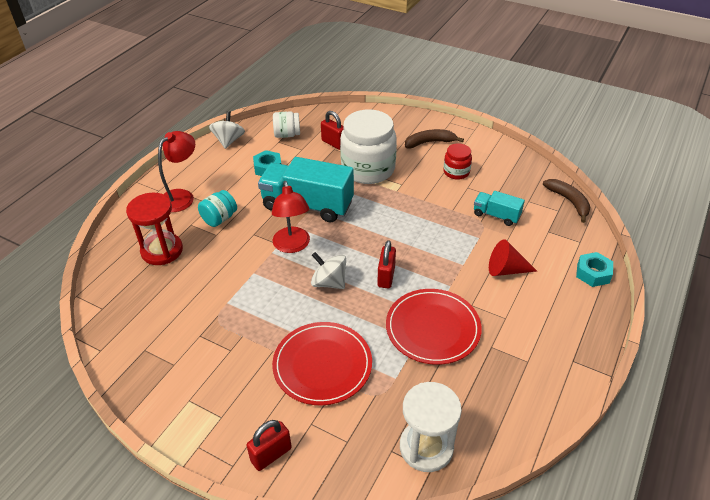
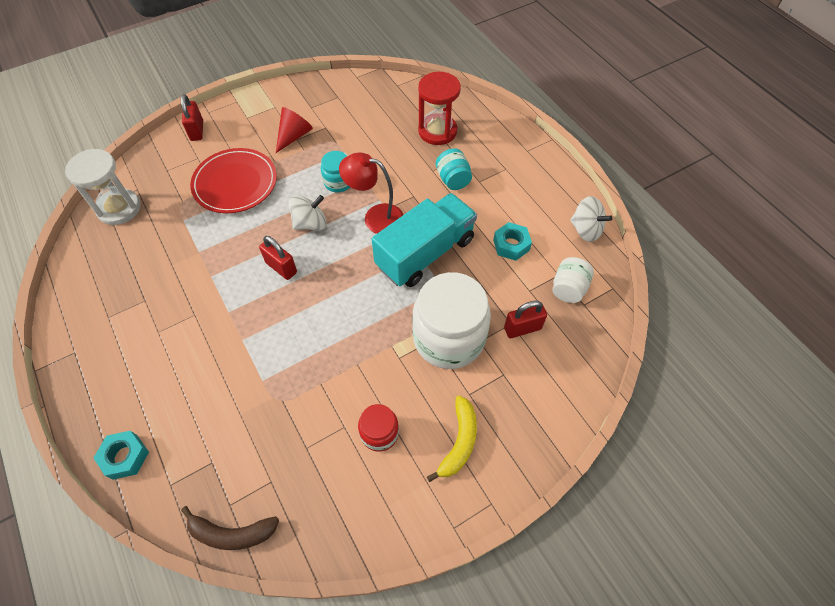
camera: 120 degrees right, 15 degrees up
(182, 196) = (506, 163): red lamp -> none
(269, 288) = (338, 182): none -> turquoise jar
(429, 142) = (459, 442): brown banana -> yellow banana
(433, 328) = (199, 269): red plate -> none
(496, 215) = (277, 423): turquoise truck -> none
(506, 270) = (202, 374): red cone -> red cone (294, 136)

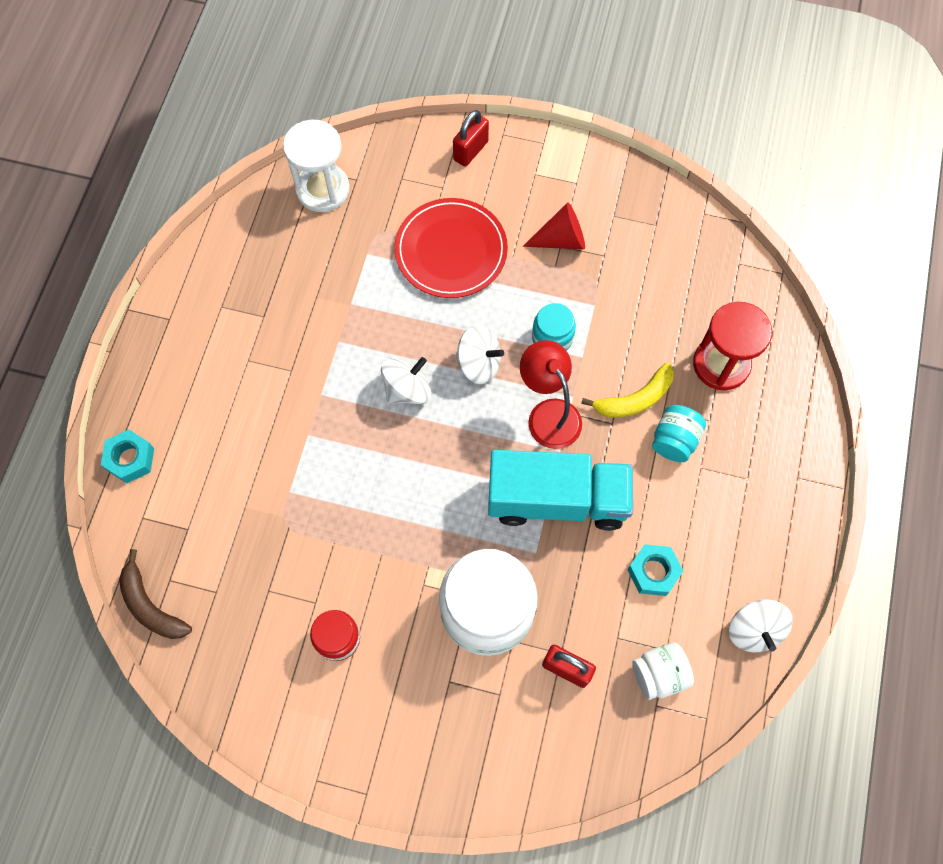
camera: 45 degrees right, 10 degrees up
(281, 267) = (407, 390): red padlock -> white spinning top
(459, 442) = (395, 714): yellow banana -> yellow banana (634, 399)

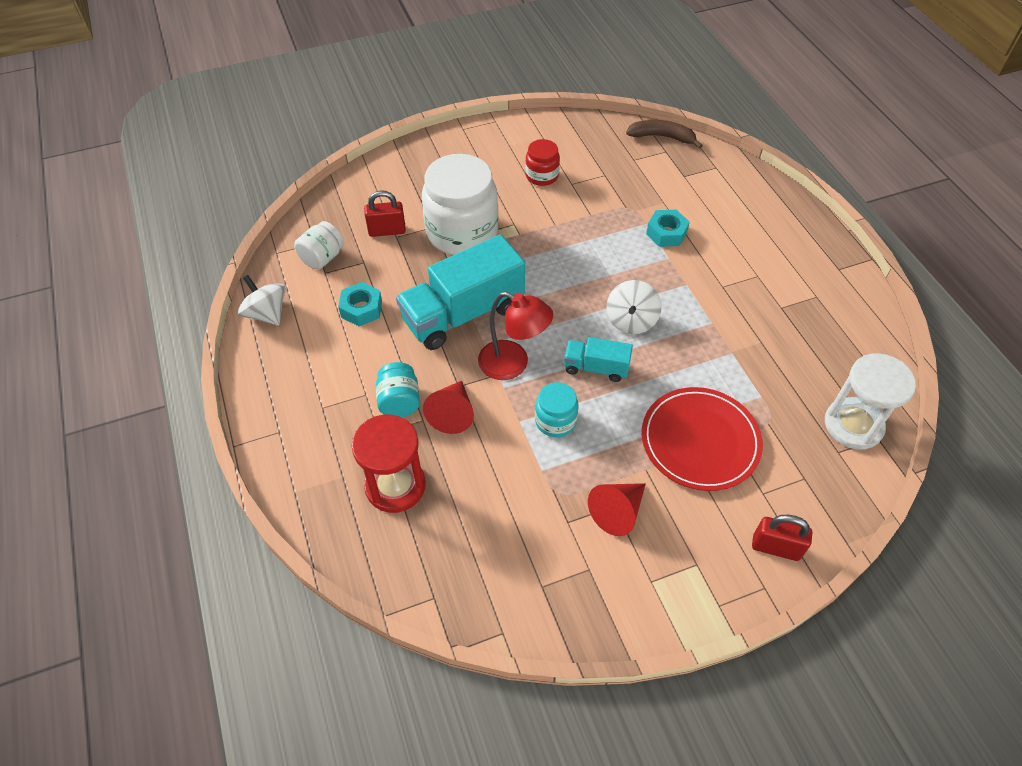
camera: 145 degrees right, 15 degrees down
(130, 459) = (759, 187): turquoise nut -> turquoise nut (666, 233)
(470, 151) = (775, 547): red padlock -> red padlock turned 75 degrees counterclockwise
(479, 363) = (596, 368): white spinning top -> turquoise truck
(634, 399) = (452, 413): yellow banana -> red cone

